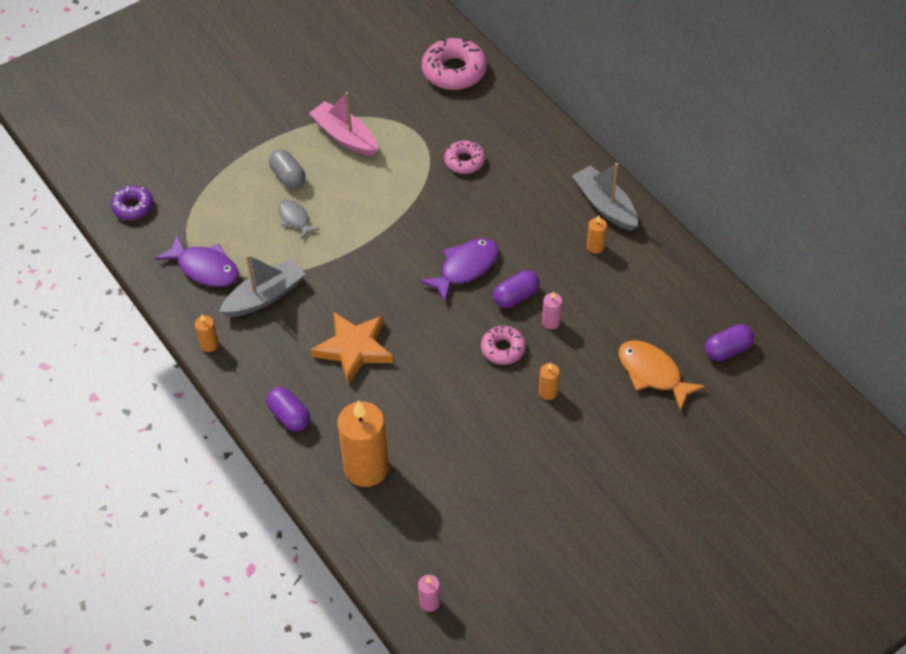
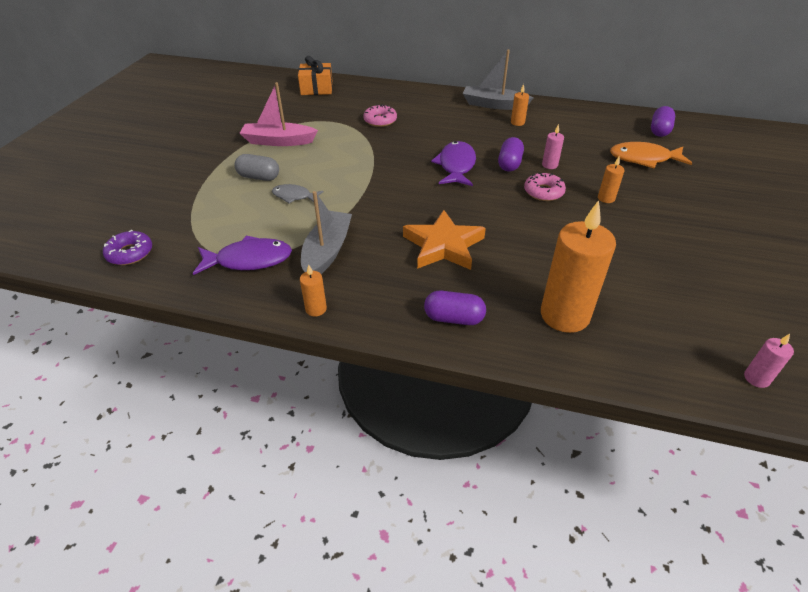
camera: 40 degrees left, 10 degrees down
(454, 71) = (316, 88): pink donut -> orange gift

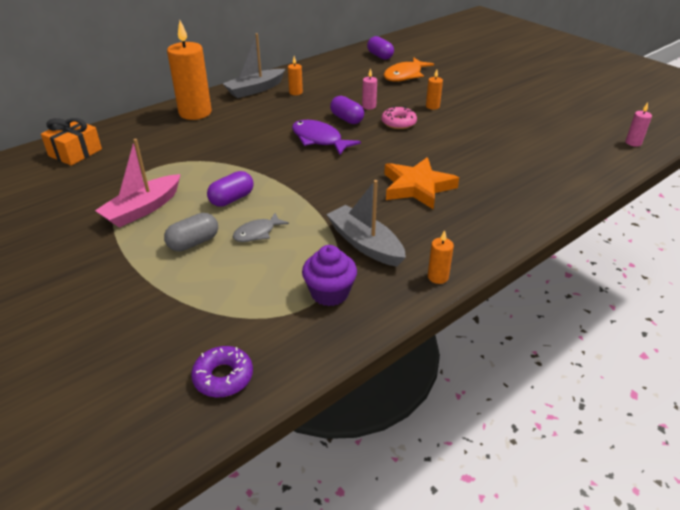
camera: 55 degrees left, 5 degrees down
(249, 260) = (329, 293): purple fish -> purple cupcake
(380, 120) = (196, 144): pink donut -> none
(454, 318) = (505, 216): purple capsule -> purple capsule (232, 199)
(564, 315) = (537, 174): orange candle -> orange candle (195, 113)

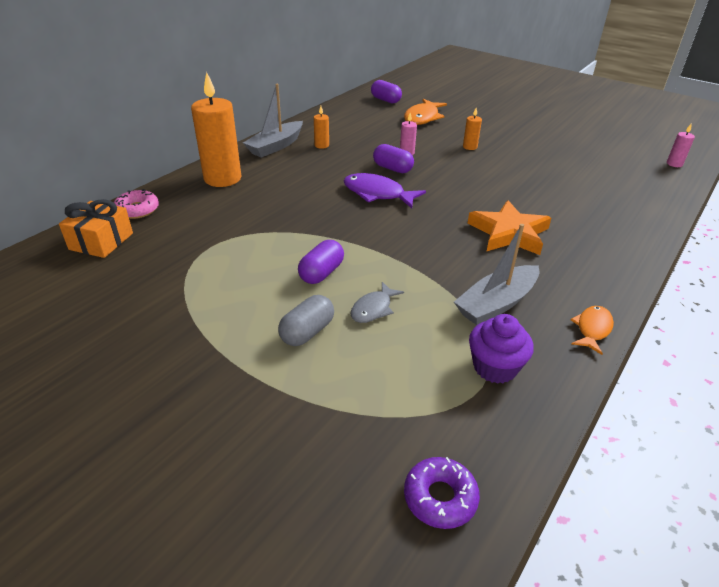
camera: 15 degrees left, 0 degrees up
(143, 209) = (223, 300): pink boat -> none
(365, 244) = (496, 304): grey boat -> grey boat turned 75 degrees counterclockwise
(398, 123) = (447, 167): pink donut -> pink donut (137, 210)
(438, 277) = (592, 329): orange candle -> orange fish

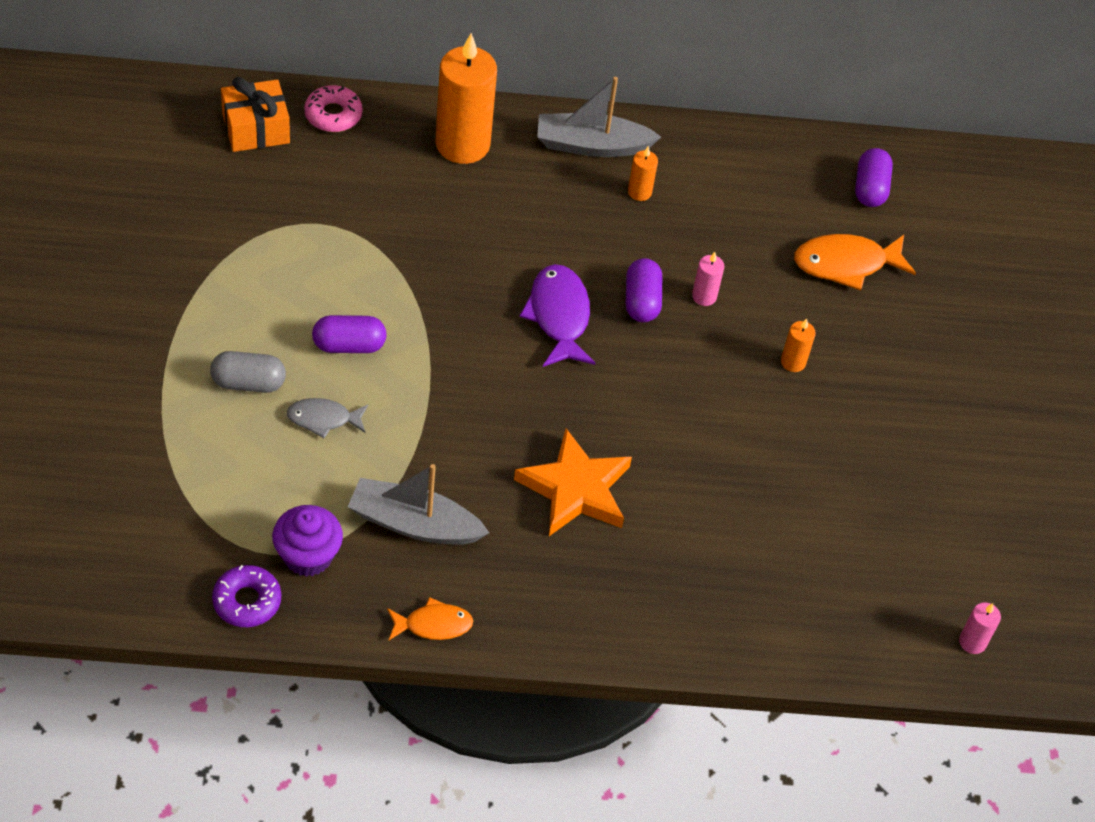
camera: 50 degrees right, 15 degrees up
(440, 497) = (124, 568): purple donut -> purple donut (247, 601)

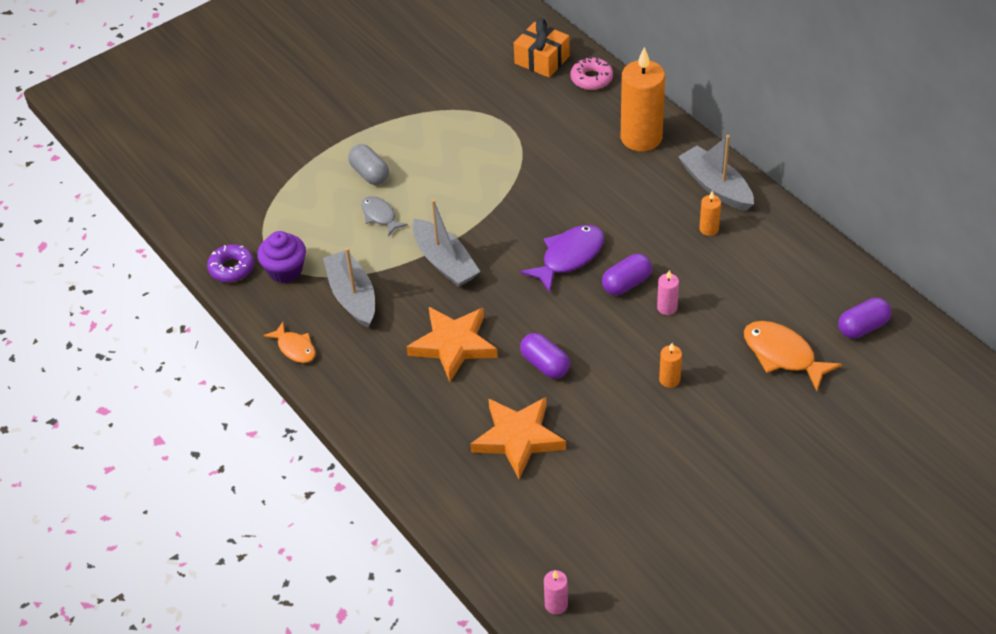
camera: 60 degrees right, 5 degrees down
(349, 345) = (441, 192): purple capsule -> purple capsule (545, 365)
(453, 414) = (444, 262): none -> grey boat
(749, 526) = (518, 438): none -> orange star

